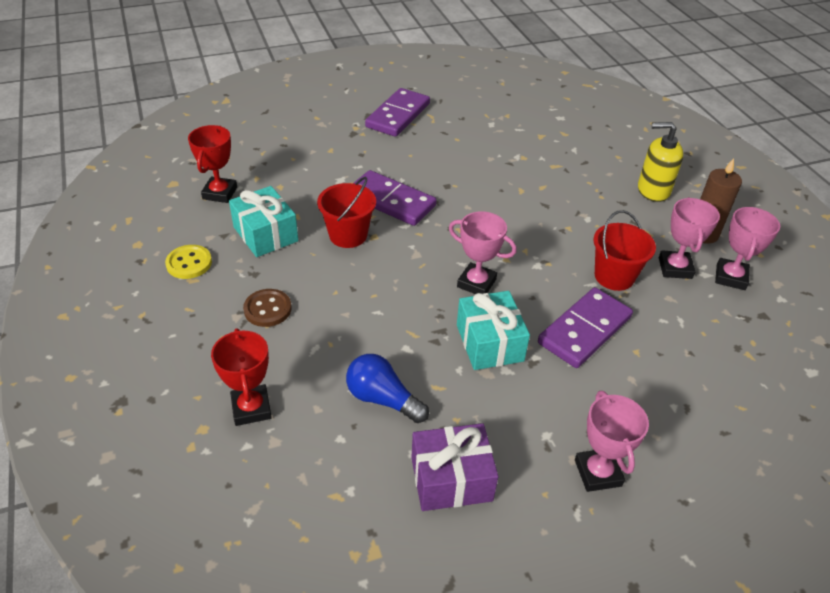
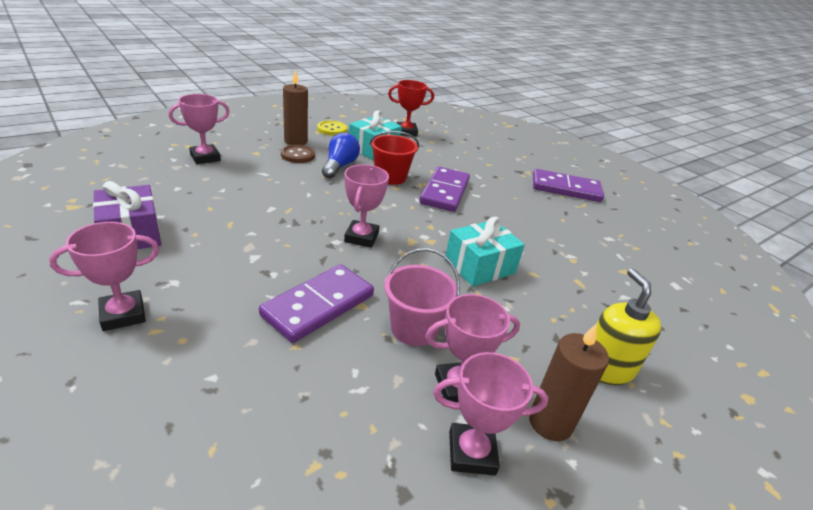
camera: 70 degrees right, 10 degrees down
(220, 306) = (296, 141): none -> brown candle
(251, 408) = (205, 157): red trophy -> pink trophy
(383, 399) = (215, 201): blue light bulb -> blue light bulb (339, 166)
(489, 343) = (286, 247): turquoise gift -> turquoise gift (480, 266)
(584, 330) = (318, 305): purple domino -> purple domino turned 75 degrees counterclockwise
(614, 276) = (414, 328): red bucket -> pink bucket

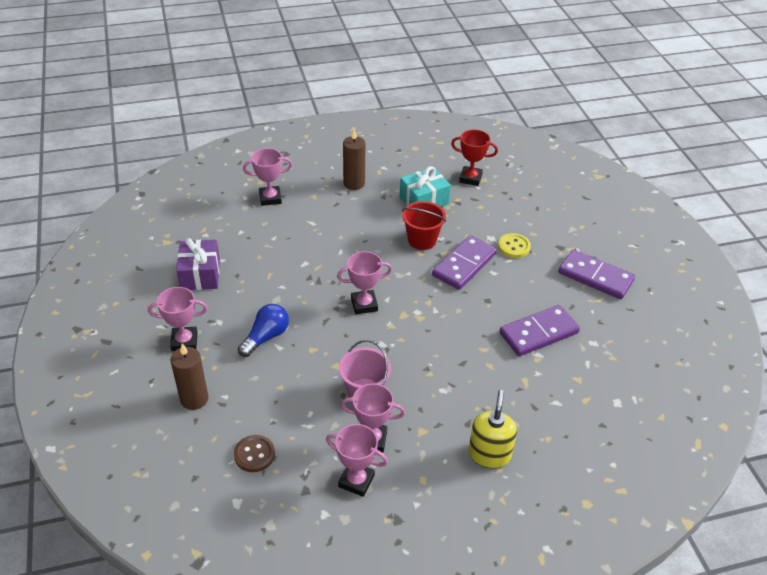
camera: 25 degrees right, 10 degrees up
(298, 155) = (349, 203): brown button -> brown button (254, 454)
(318, 305) = (306, 360): purple domino -> purple domino (538, 333)
(332, 129) = (395, 169): yellow button -> yellow button (514, 247)
(339, 166) = (381, 221): blue light bulb -> blue light bulb (266, 337)
(361, 237) = (364, 304): pink trophy -> pink trophy turned 45 degrees clockwise
(480, 266) = (447, 350): turquoise gift -> none
(550, 422) = (419, 478): brown candle -> brown candle (194, 399)

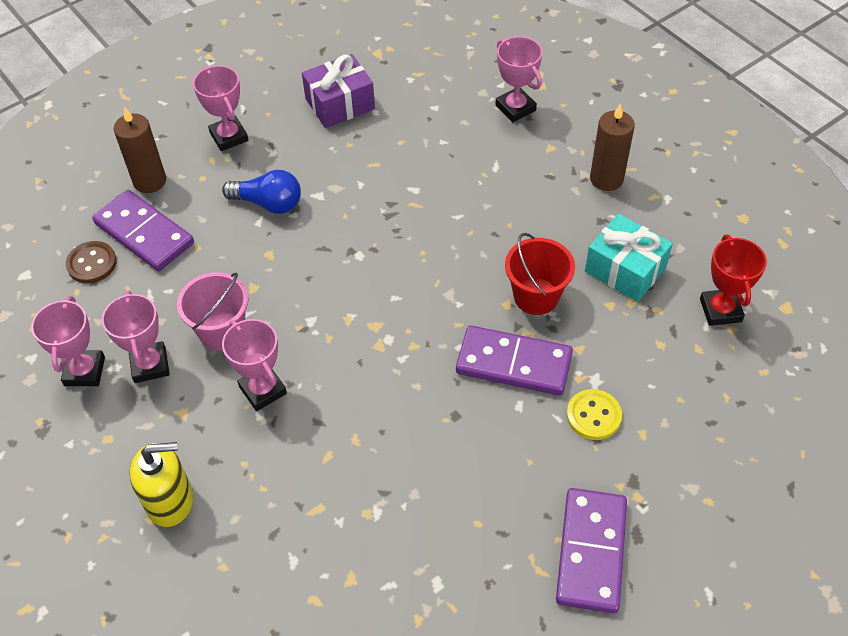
camera: 70 degrees right, 10 degrees up
(364, 304) = (371, 277): pink trophy -> pink trophy (263, 390)
(538, 333) = (420, 501): purple domino -> purple domino (144, 234)

